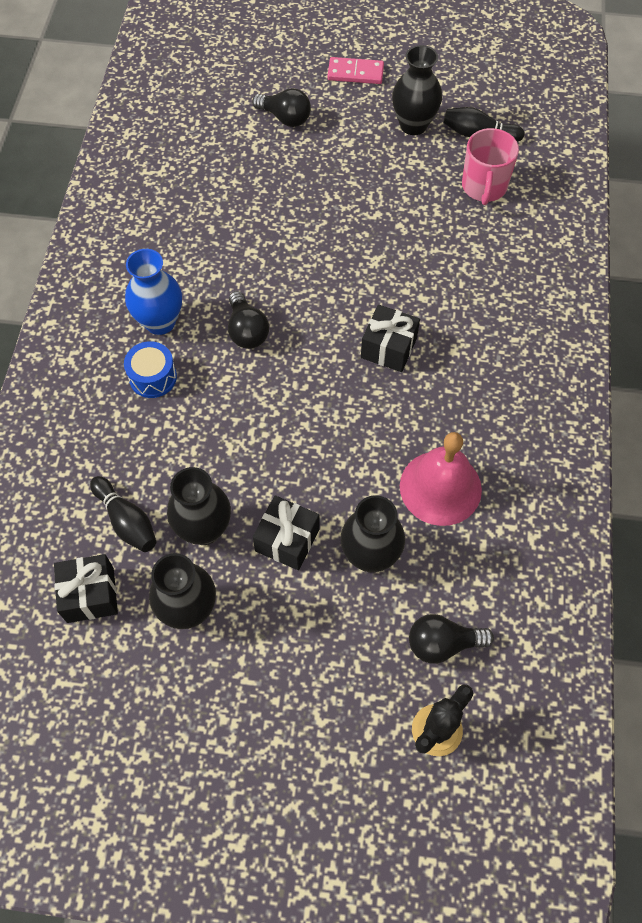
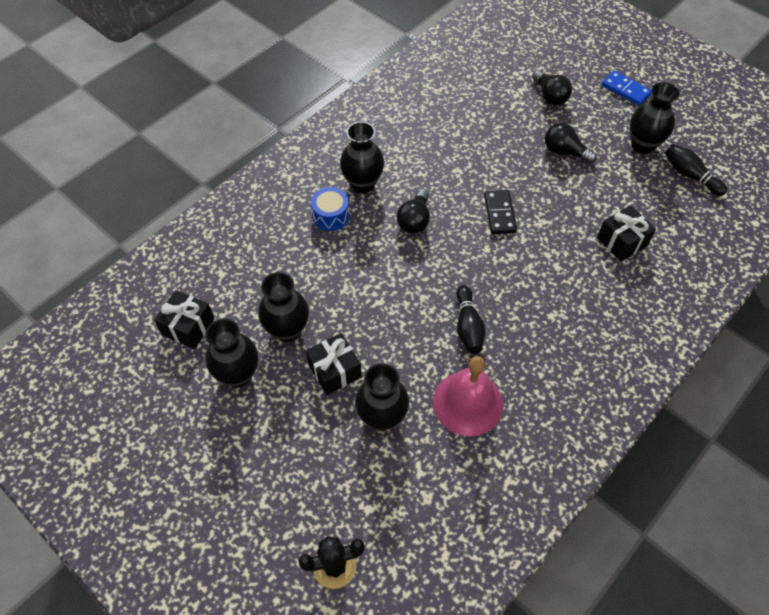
camera: 35 degrees right, 5 degrees down
(126, 521) = (245, 295): black bowling pin -> black bowling pin (468, 326)
(160, 322) = (362, 184): blue vase -> black vase
(328, 274) = (499, 213): none -> black domino
(355, 73) = (625, 90): pink domino -> blue domino
(388, 348) = (505, 286): black gift -> black gift (622, 242)
(442, 644) = (385, 510): black light bulb -> black light bulb (564, 152)
(484, 187) = (665, 214): pink mug -> none

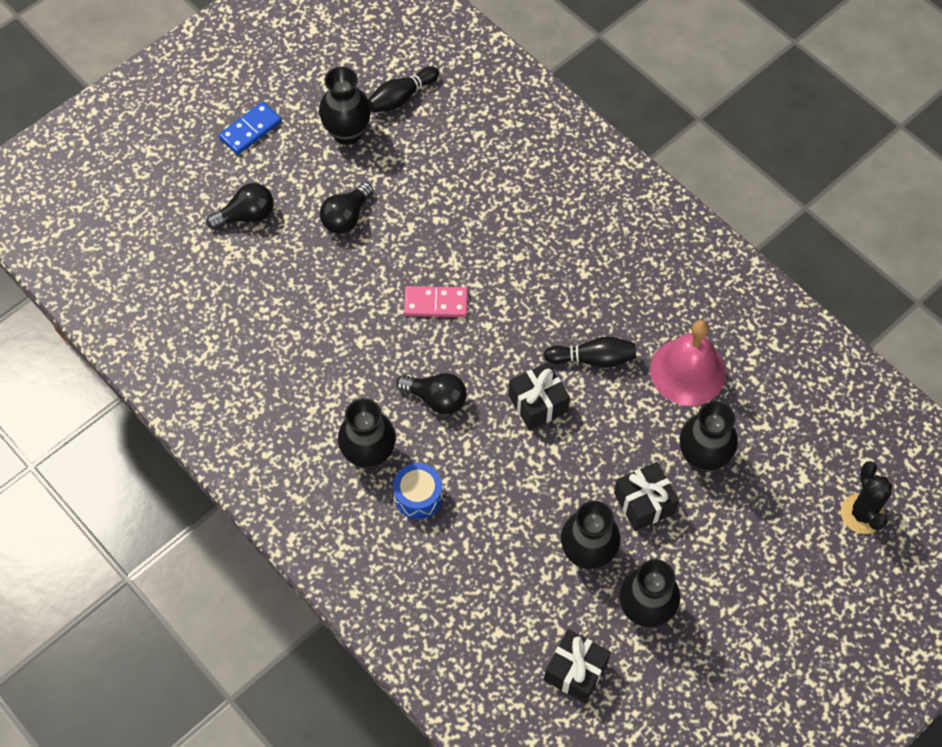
camera: 85 degrees left, 5 degrees up
(499, 213) = (436, 303): black domino -> pink domino
(622, 242) = (490, 186): black gift -> black gift (538, 403)

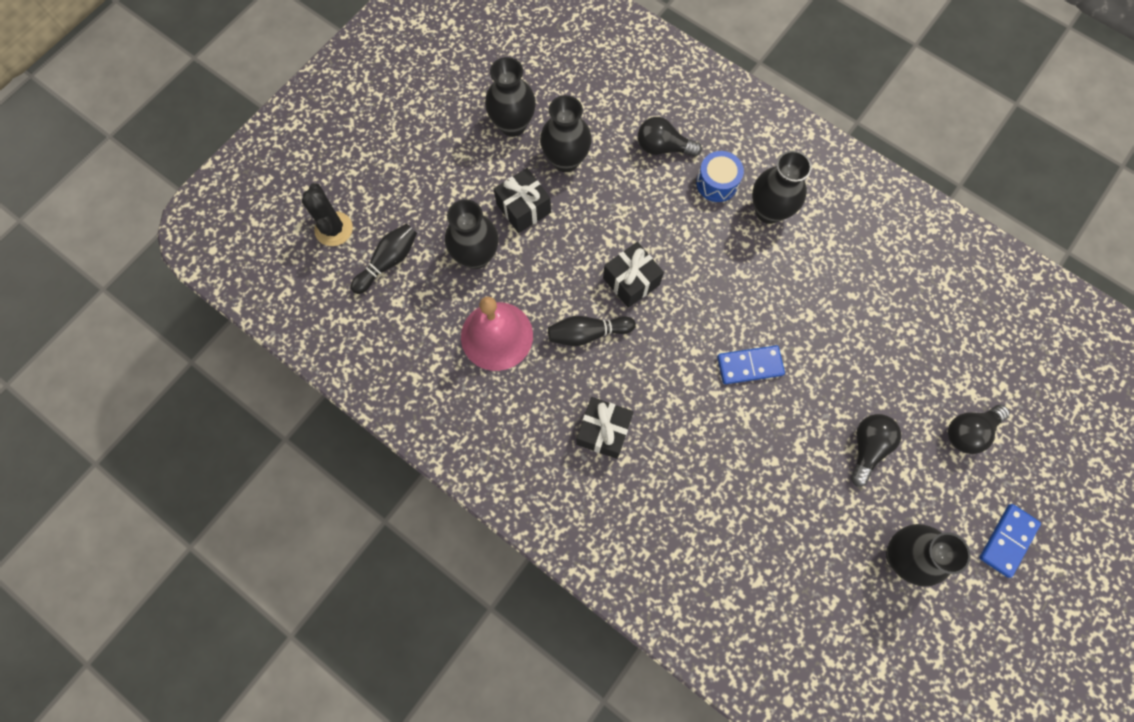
camera: 170 degrees right, 10 degrees up
(401, 97) = (857, 617): black bowling pin -> black bowling pin (388, 262)
(436, 303) = (749, 365): pink domino -> blue domino
(436, 398) = (724, 270): black light bulb -> black light bulb (663, 147)
(575, 671) = (561, 74): black gift -> black gift (603, 431)

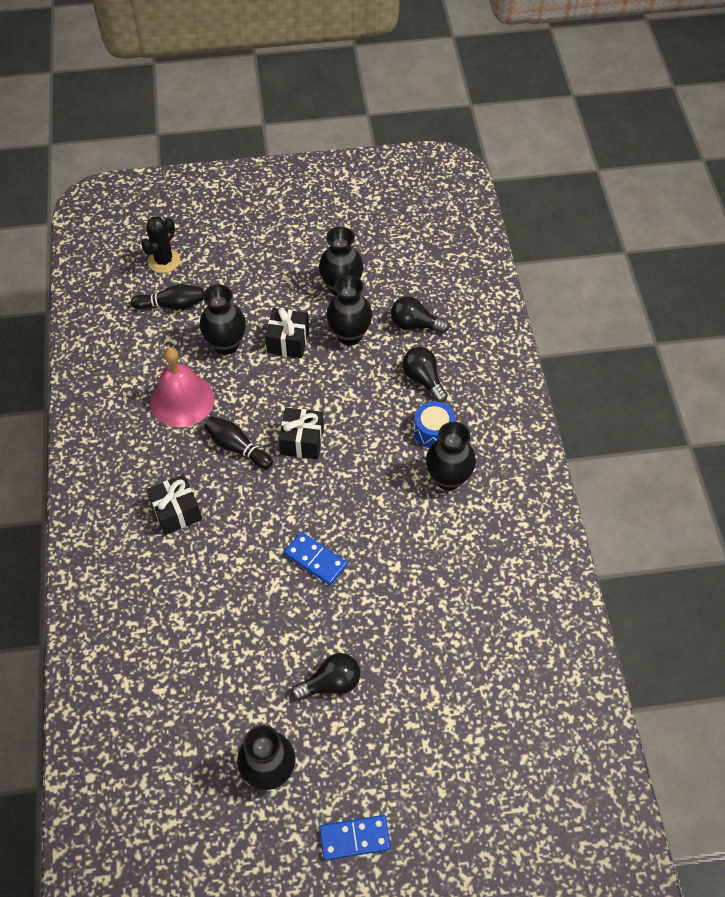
camera: 45 degrees right, 15 degrees down
(968, 431) = (415, 743): black light bulb -> black light bulb (415, 324)

